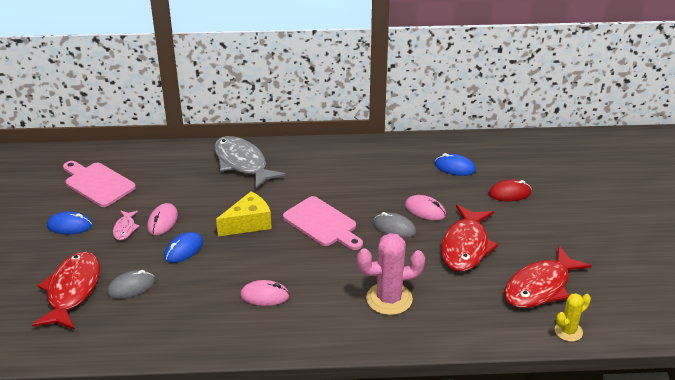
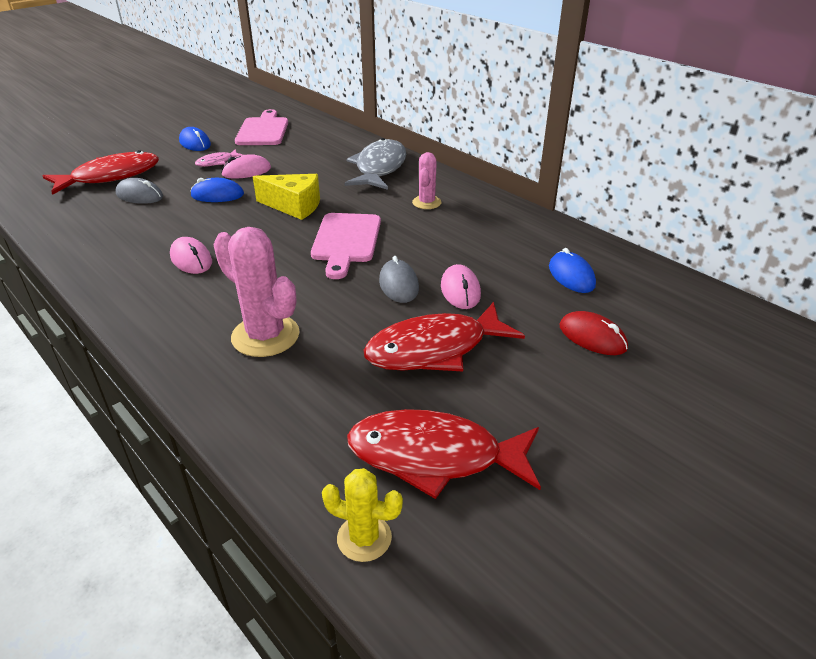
camera: 50 degrees right, 0 degrees up
(316, 170) = (426, 202): none -> pink cactus

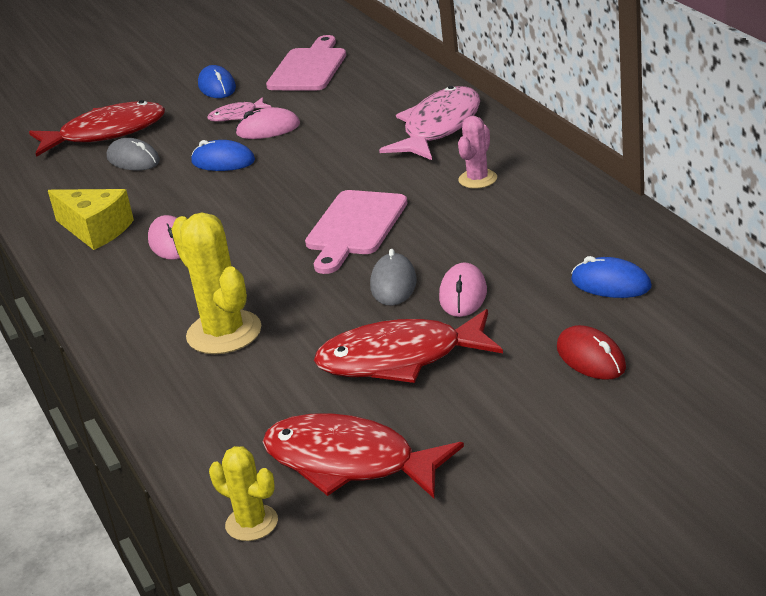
camera: 20 degrees right, 5 degrees down
(265, 336) = (224, 333): pink cactus -> yellow cactus
(294, 206) = (309, 179): yellow cheese -> yellow cheese (96, 230)
(379, 168) = (439, 127): grey fish -> pink fish
(571, 276) = (611, 284): blue mouse -> blue mouse turned 60 degrees counterclockwise

